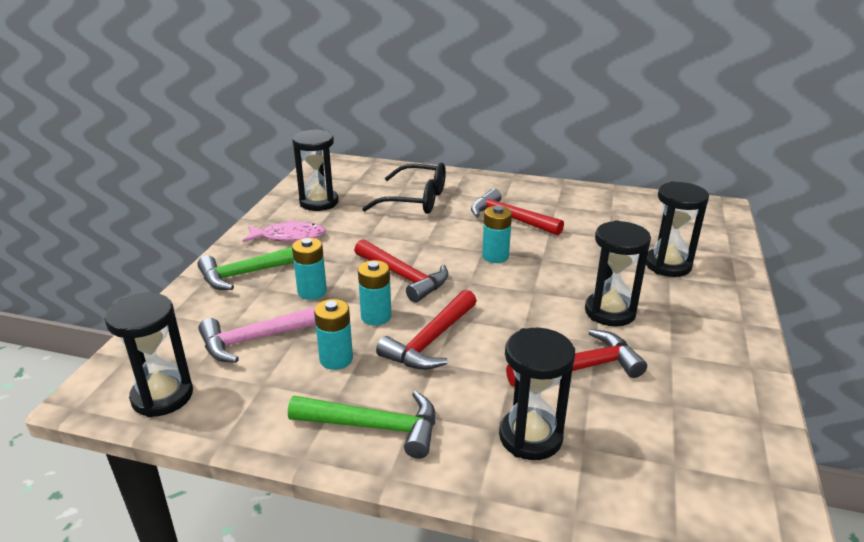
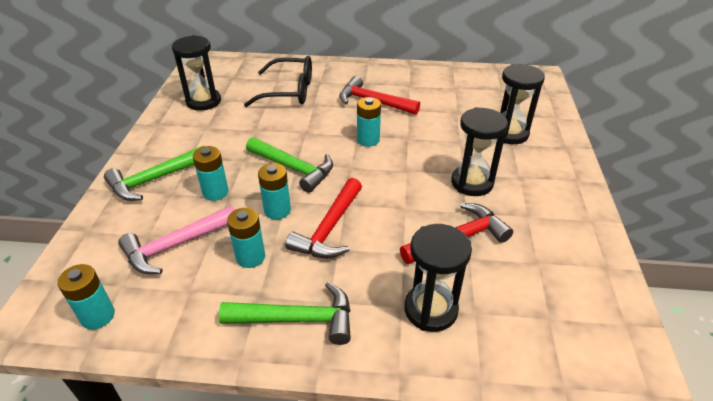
camera: 10 degrees left, 10 degrees up
(162, 396) = (98, 316): black hourglass -> turquoise battery
(289, 237) = (183, 139): pink fish -> none
(403, 277) = (293, 168): red hammer -> green hammer

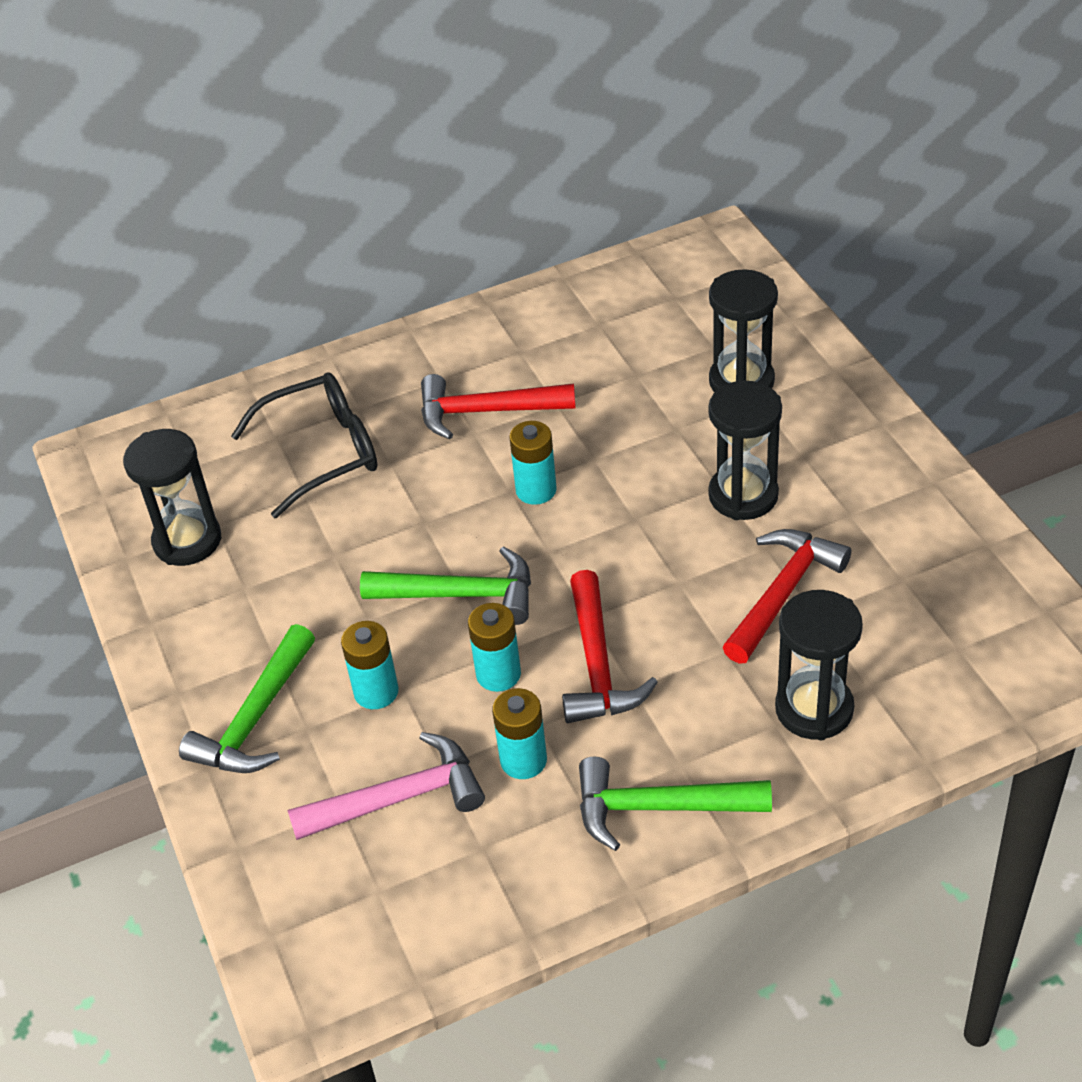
camera: 25 degrees left, 5 degrees up
(98, 316) = (390, 943): turquoise battery -> none
(176, 245) = (399, 798): pink hammer -> pink hammer turned 135 degrees counterclockwise
(297, 319) = (659, 807): green hammer -> green hammer turned 150 degrees counterclockwise

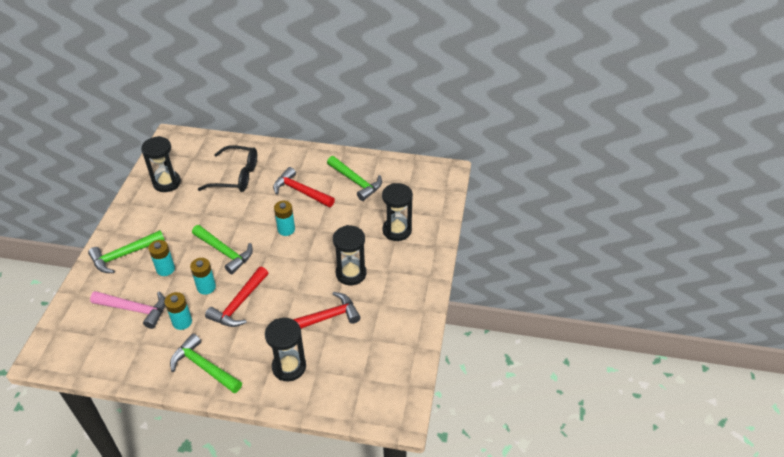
camera: 30 degrees right, 0 degrees up
(572, 341) = (356, 182): none -> green hammer

